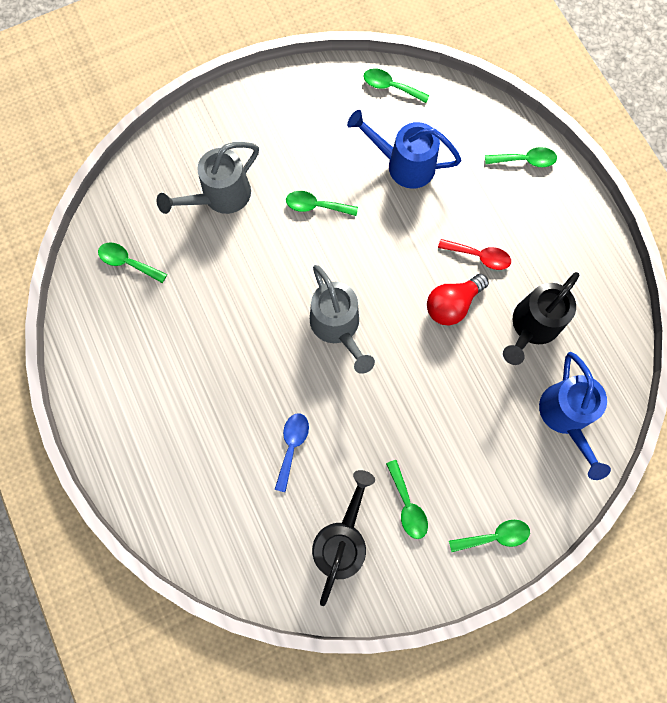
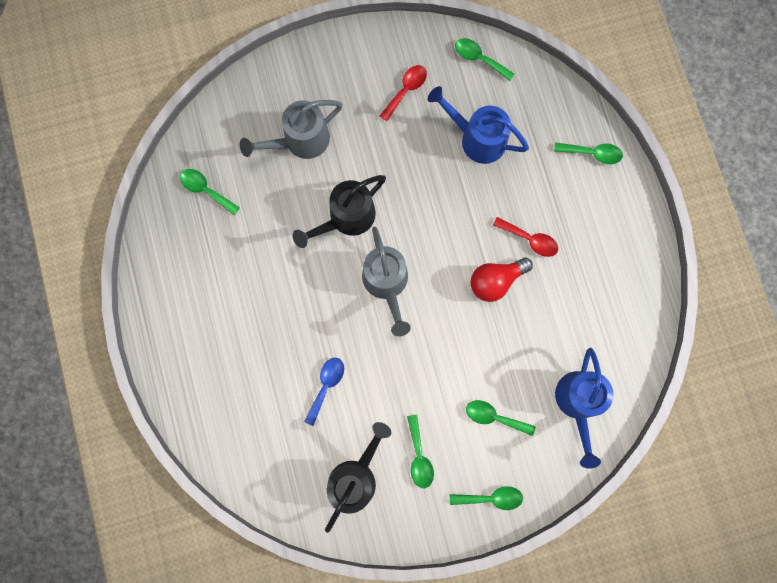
camera: 10 degrees right, 5 degrees up
(316, 206) = (387, 165): green spoon -> green spoon (494, 417)
(321, 129) = (406, 90): none -> red spoon
(531, 327) = (564, 315): black watering can -> black watering can (346, 218)

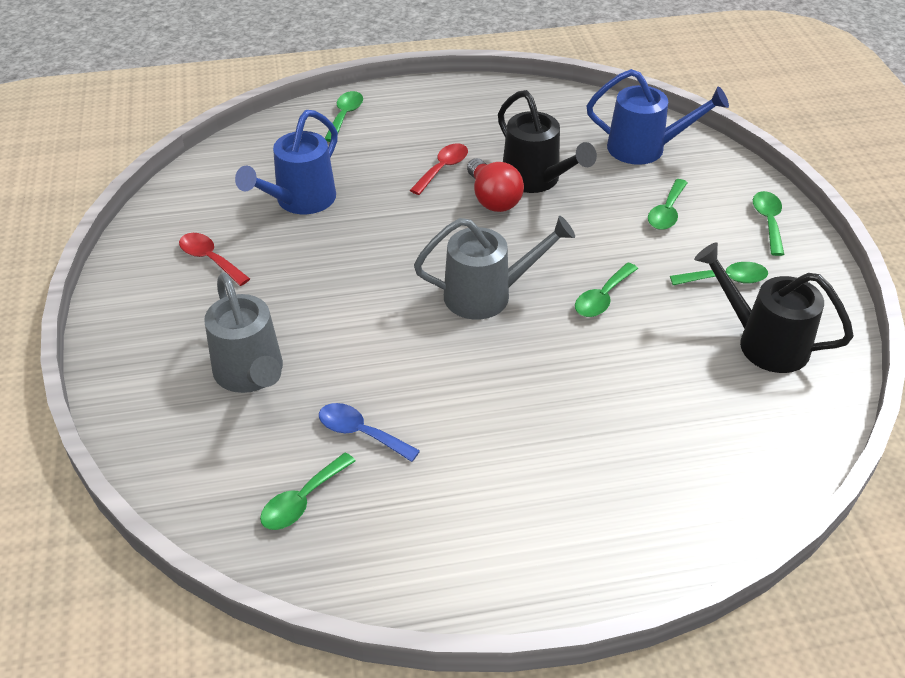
camera: 85 degrees left, 35 degrees down
(326, 386) = (635, 366): blue spoon -> blue spoon (360, 433)
(346, 218) = (385, 331): black watering can -> black watering can (536, 180)
(479, 58) = (190, 192): green spoon -> green spoon (602, 298)

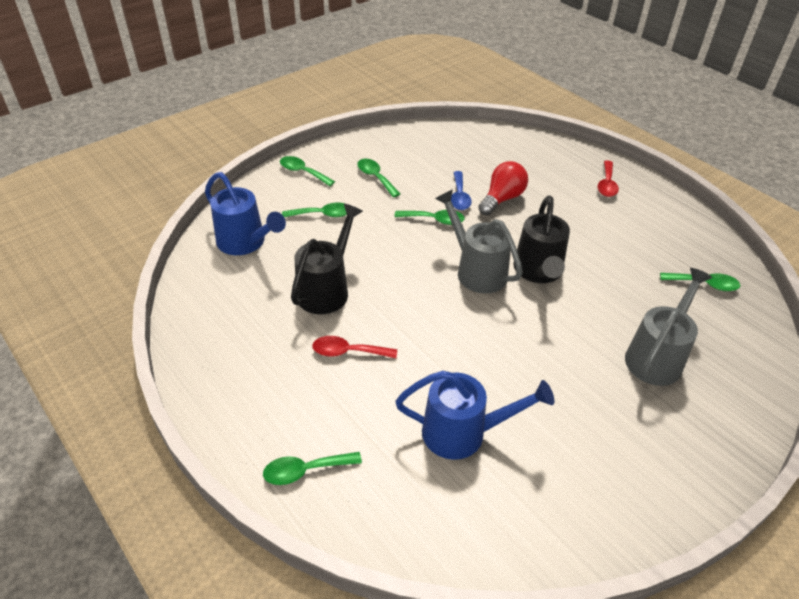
camera: 120 degrees left, 0 degrees up
(210, 259) = (585, 456): red spoon -> red spoon (607, 184)
(360, 433) = (639, 281): blue spoon -> blue spoon (459, 196)
(493, 199) = (368, 305): red light bulb -> red light bulb (502, 199)
(645, 149) = (246, 243): blue watering can -> blue watering can turned 150 degrees clockwise
(763, 342) = (419, 156): black watering can -> black watering can (538, 272)
(768, 221) = (303, 172): green spoon -> green spoon turned 60 degrees clockwise

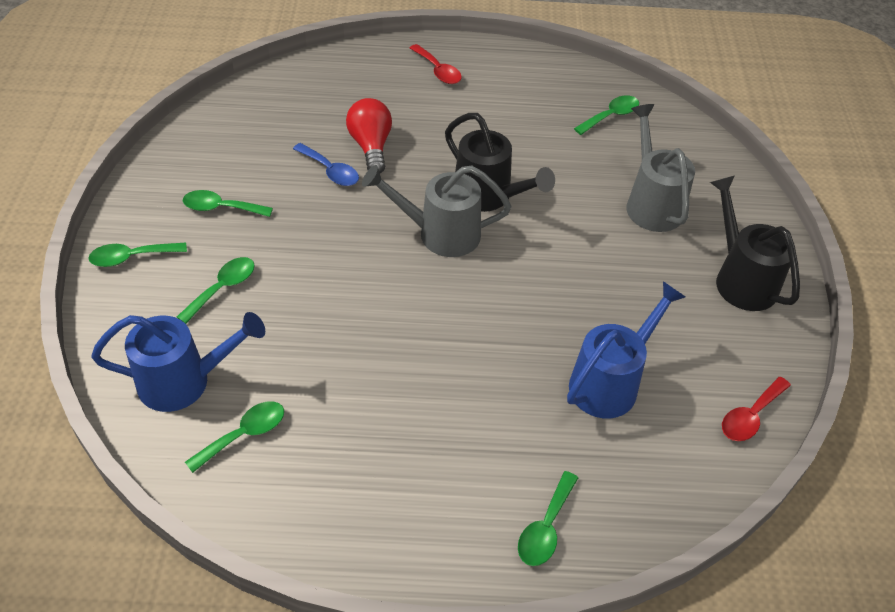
camera: 50 degrees left, 5 degrees up
(327, 289) = (337, 358): black watering can -> black watering can (740, 278)
(348, 352) = (437, 399): red spoon -> red spoon (750, 416)
(434, 220) = (340, 212): green spoon -> green spoon (244, 434)

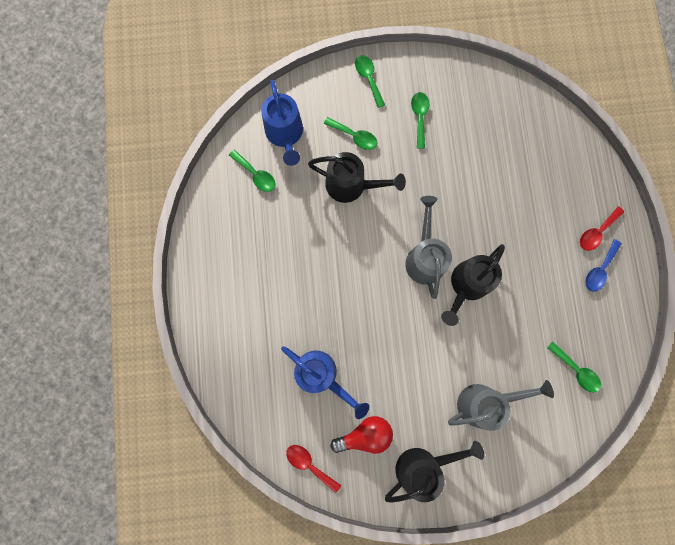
camera: 85 degrees right, 30 degrees up
(305, 302) = (352, 186): none -> black watering can
(330, 171) = (468, 176): blue spoon -> blue spoon (599, 270)
(371, 146) = (499, 198): red light bulb -> red light bulb (365, 434)
(545, 528) = (220, 342): green spoon -> none

